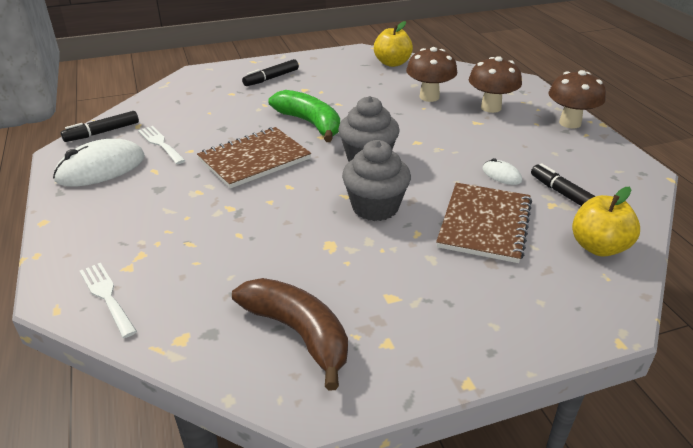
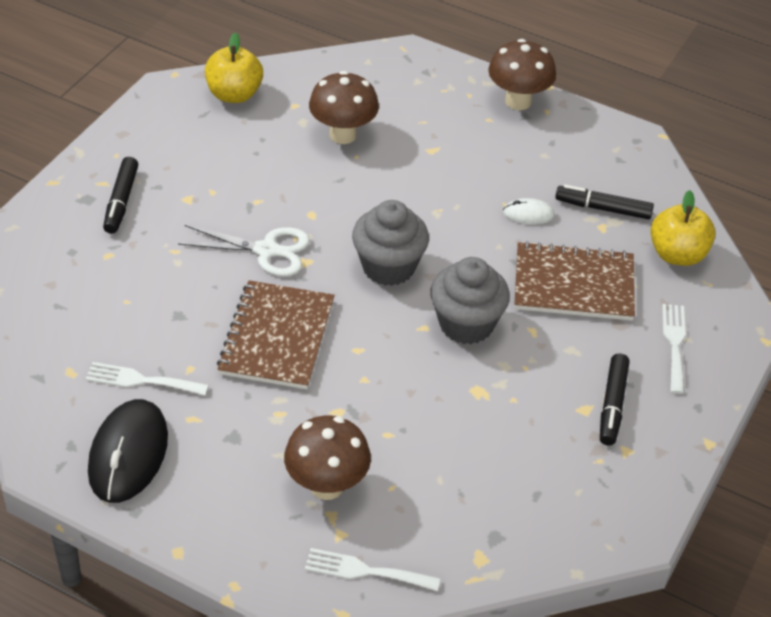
camera: 45 degrees left, 10 degrees up
(101, 168) = (128, 454): white mouse -> black mouse
(102, 132) = (43, 408): black marker -> black marker (612, 405)
(298, 333) = (557, 488): brown banana -> none
(310, 123) = (266, 250): green banana -> white scissors
(485, 224) = (573, 284): brown notebook -> brown notebook turned 60 degrees counterclockwise
(491, 107) = (423, 118): brown mushroom -> brown mushroom (326, 486)
(524, 298) = (674, 344): none -> white fork

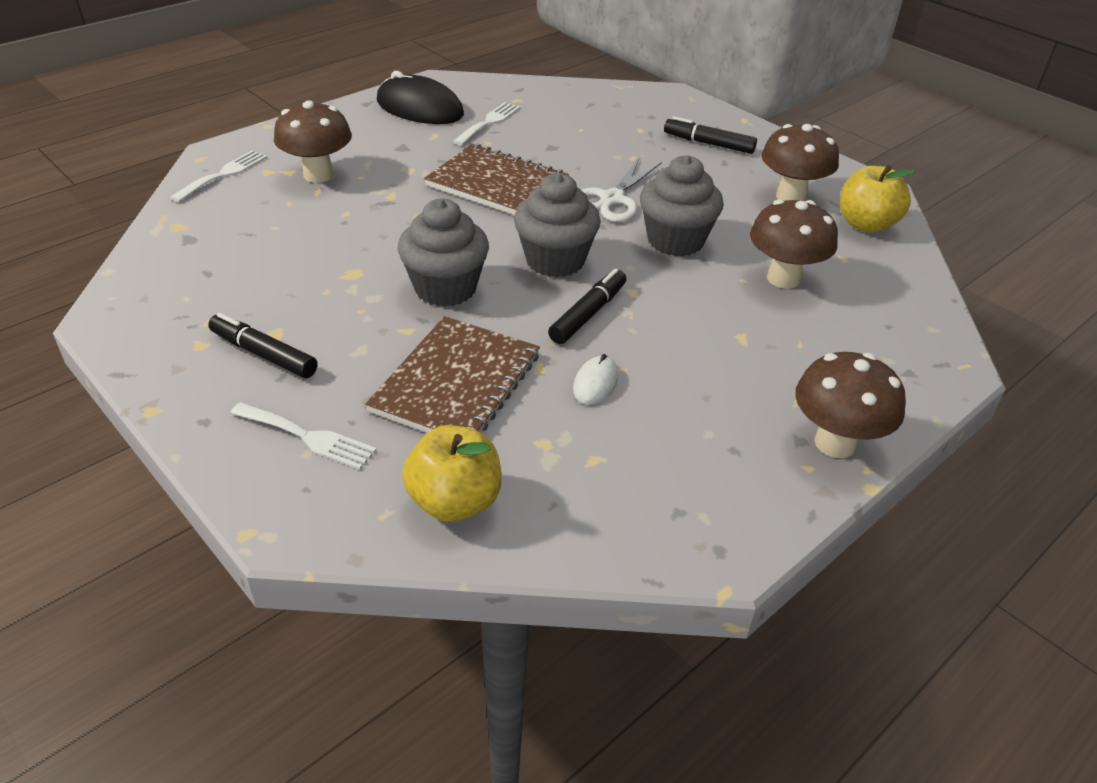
camera: 110 degrees right, 5 degrees down
(206, 139) = (791, 196): none -> brown mushroom
(318, 200) = (675, 241): none -> grey cupcake
(603, 208) = (579, 456): black marker -> black marker (588, 314)

